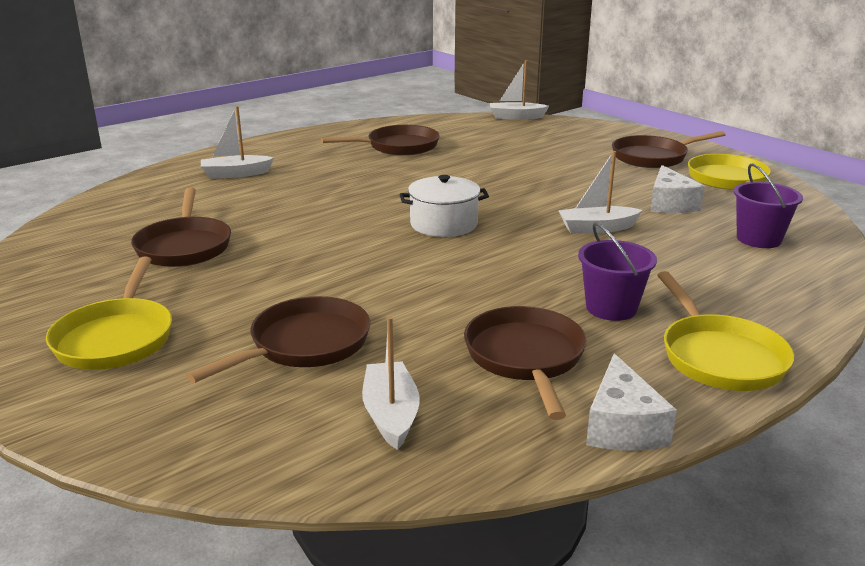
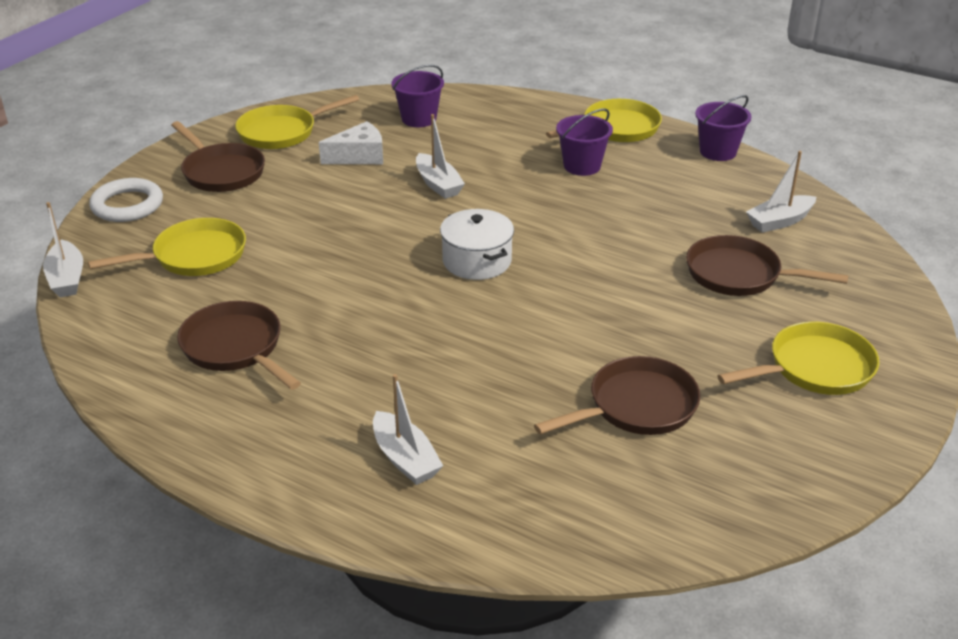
camera: 110 degrees left, 10 degrees up
(521, 144) = (194, 256): none -> yellow pan
(525, 358) = (675, 188): brown pan -> none
(608, 132) = (127, 205): none -> white ring
(622, 426) = (718, 152): white cheese -> purple bucket

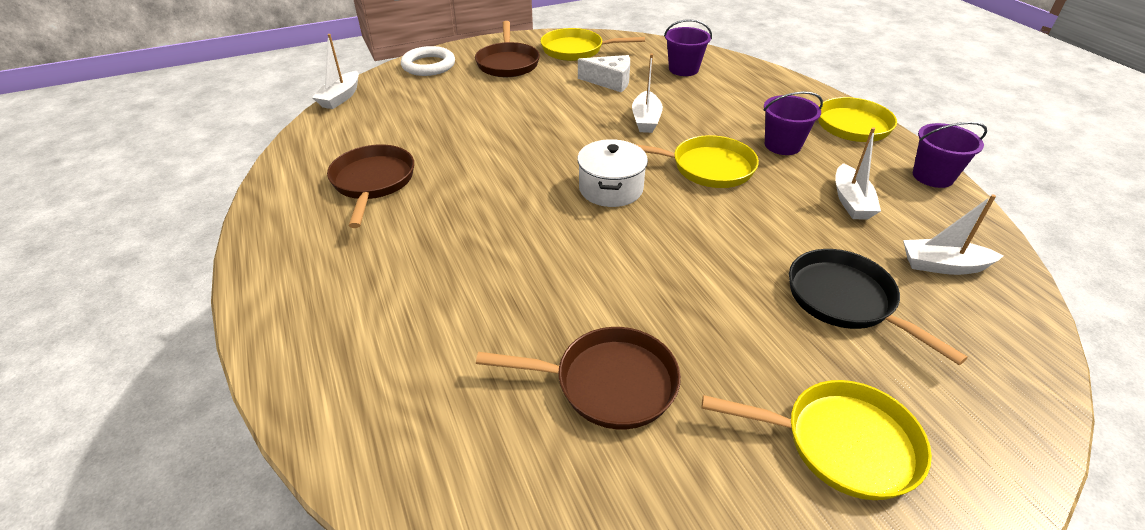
camera: 35 degrees right, 5 degrees up
(194, 256) = (425, 111): yellow pan -> yellow pan (707, 168)
(405, 458) = (373, 326): white boat -> white boat (851, 201)
(739, 275) = (845, 300): brown pan -> black pan

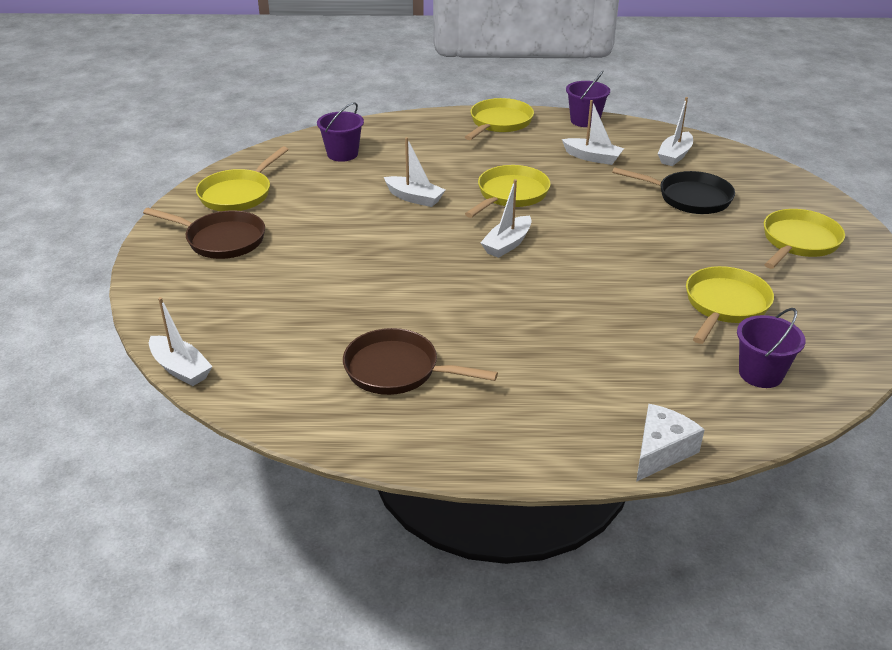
camera: 65 degrees left, 5 degrees down
(428, 65) = (166, 292): white ring -> none
(608, 383) = (725, 305): brown pan -> yellow pan
(610, 81) = (327, 195): white cheese -> white cheese (661, 451)
(610, 188) = (507, 244): white pot -> white boat
(782, 145) = (504, 155): purple bucket -> purple bucket (760, 374)
(845, 300) = (689, 198): black pan -> black pan turned 150 degrees counterclockwise

